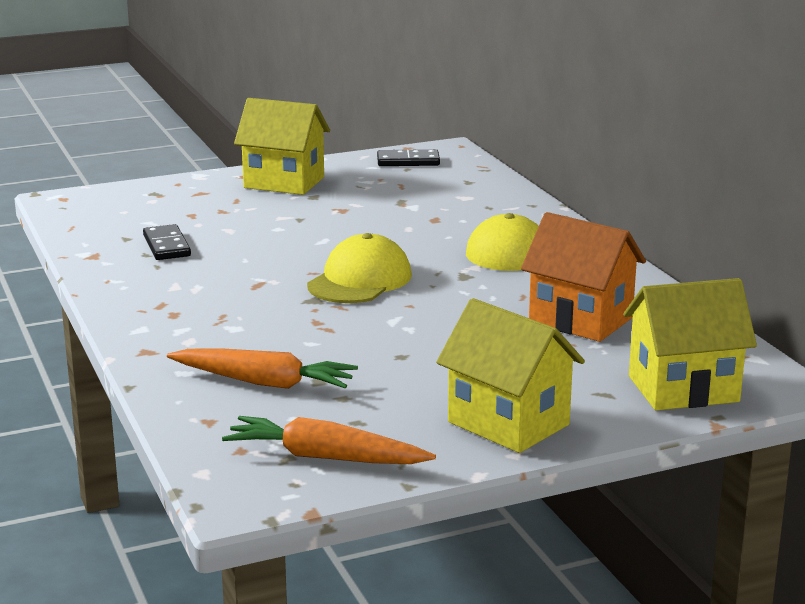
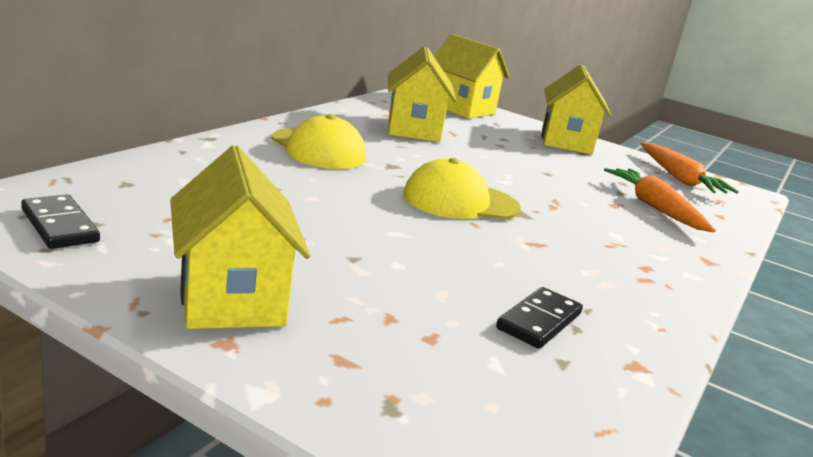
camera: 130 degrees left, 0 degrees up
(580, 320) = (413, 129): orange house -> yellow house

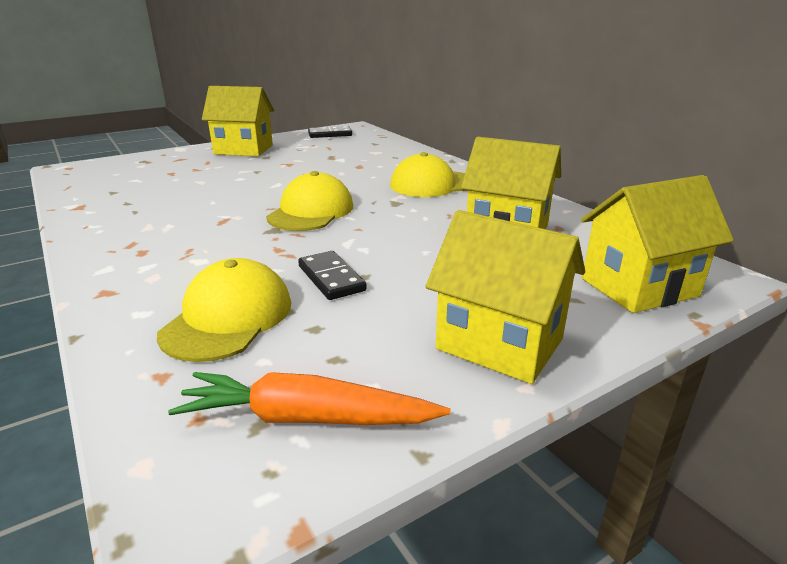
camera: 120 degrees right, 5 degrees up
(539, 321) = (146, 195): black domino -> black domino (331, 278)
(655, 208) = (228, 318): orange carrot -> yellow cap

